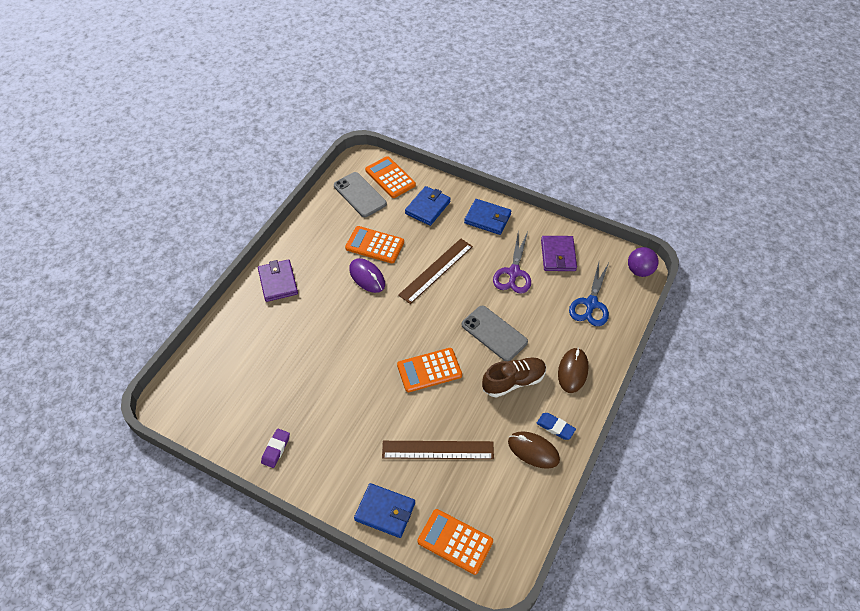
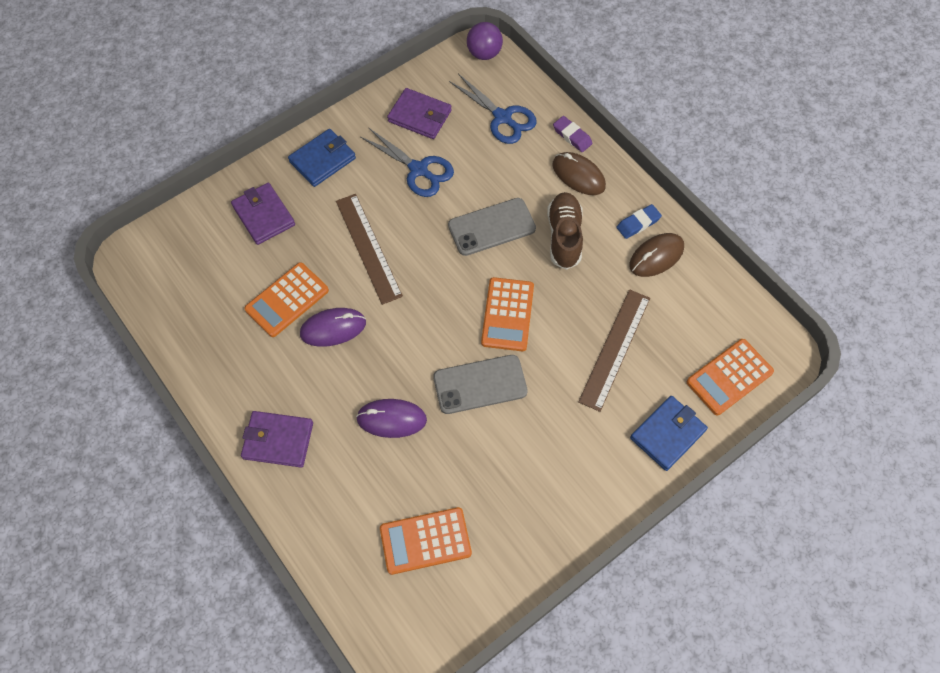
camera: 65 degrees left, 10 degrees up
(276, 449) = (535, 529): purple eraser -> purple eraser (572, 136)
(318, 334) = (391, 419): none -> purple mouse
(360, 195) = (190, 285): grey phone -> grey phone (480, 384)
(390, 177) = (184, 237): orange calculator -> orange calculator (425, 540)
(427, 207) = (264, 215): blue wallet -> purple wallet
(513, 272) = (418, 170): purple scissors -> blue scissors

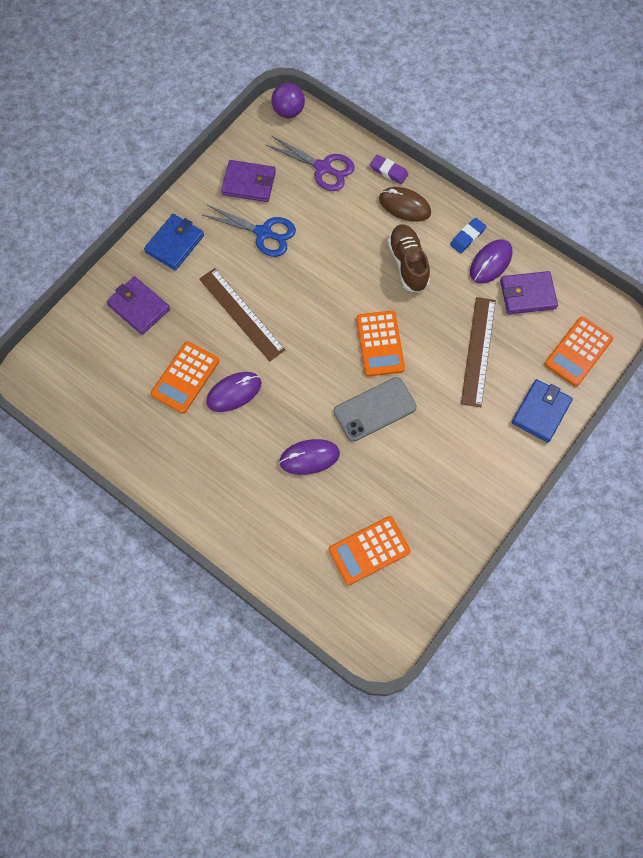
camera: 15 degrees left, 5 degrees up
(278, 440) = (218, 500): purple wallet -> purple wallet (527, 294)
(491, 227) = (343, 270): grey phone -> none
(502, 117) = (323, 168): blue scissors -> purple scissors
(656, 256) = (490, 263): brown mouse -> purple mouse

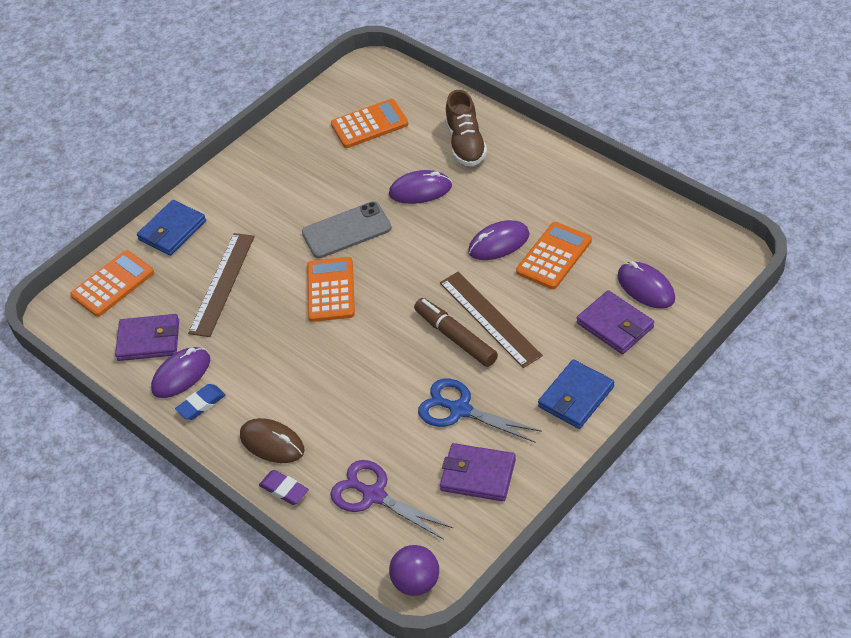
camera: 170 degrees left, 20 degrees down
(109, 343) = (646, 287): none -> purple mouse
(269, 296) = (455, 337): none -> brown marker
(408, 264) = (282, 373): brown shoe -> brown shoe (466, 144)

